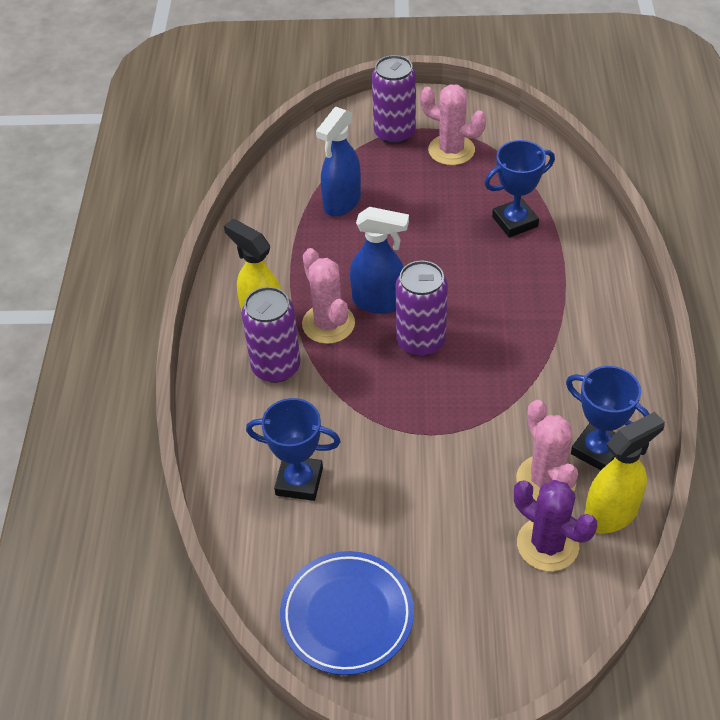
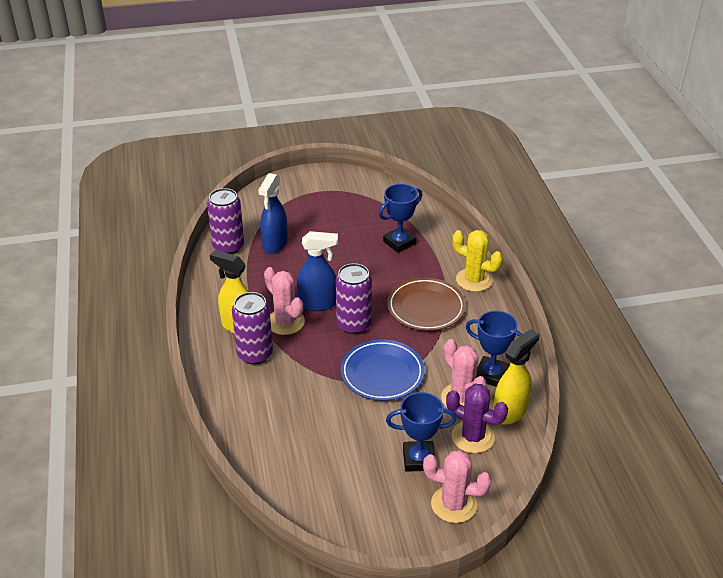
camera: 15 degrees left, 10 degrees down
(299, 481) = (291, 424): blue trophy -> blue trophy (418, 459)
(347, 615) = (347, 502): blue plate -> blue plate (382, 373)
(394, 133) = (301, 196): purple can -> purple can (228, 246)
(451, 150) = (344, 203): pink cactus -> pink cactus (454, 504)
(528, 329) = (426, 308): none -> brown plate
(608, 295) = (474, 280): none -> yellow cactus

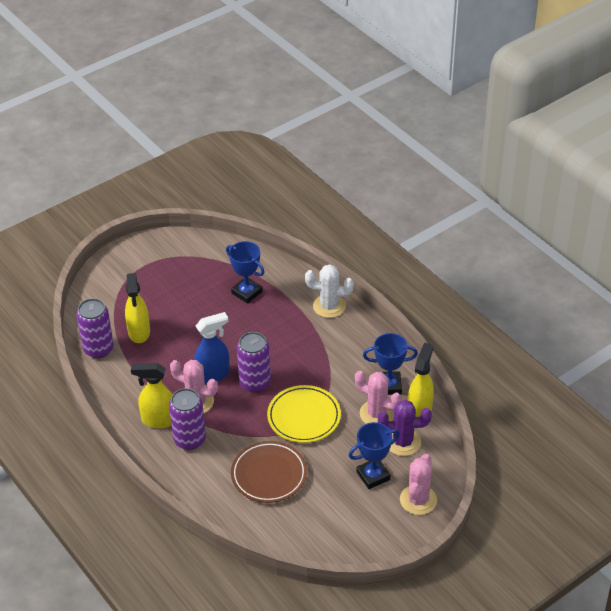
camera: 25 degrees left, 5 degrees up
(275, 244) = (139, 332): blue spray bottle -> yellow spray bottle
(382, 373) = (304, 417): blue plate -> yellow plate
(399, 242) = (246, 292): blue trophy -> blue trophy turned 75 degrees counterclockwise
(426, 308) = (304, 346): brown plate -> brown plate (269, 474)
(454, 504) = (418, 500): pink cactus -> pink cactus turned 60 degrees counterclockwise
(474, 280) = (329, 306): yellow cactus -> white cactus

